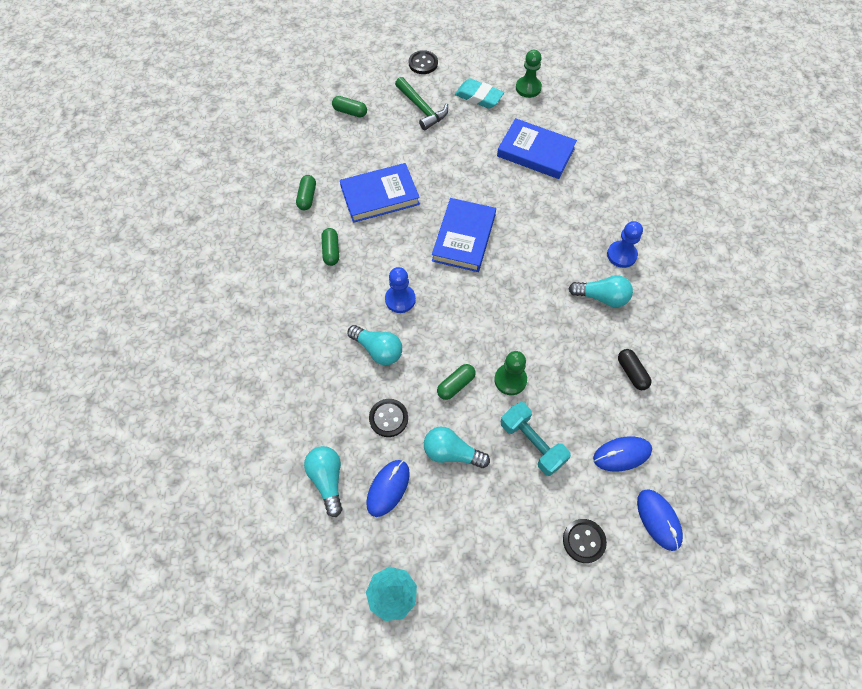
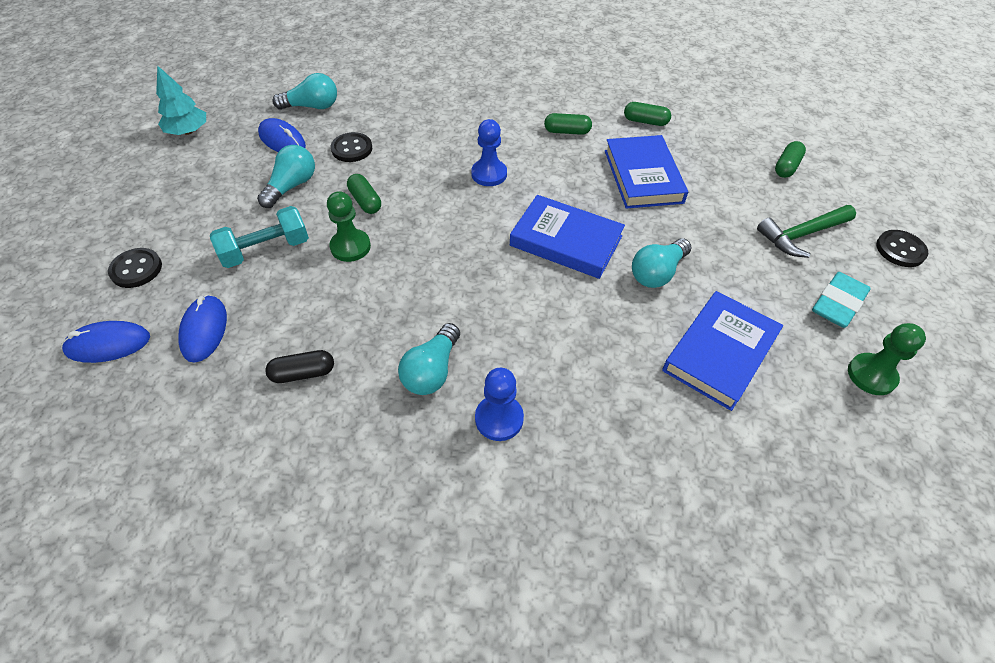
camera: 100 degrees right, 10 degrees down
(378, 350) = (431, 151): turquoise light bulb -> turquoise light bulb (657, 273)

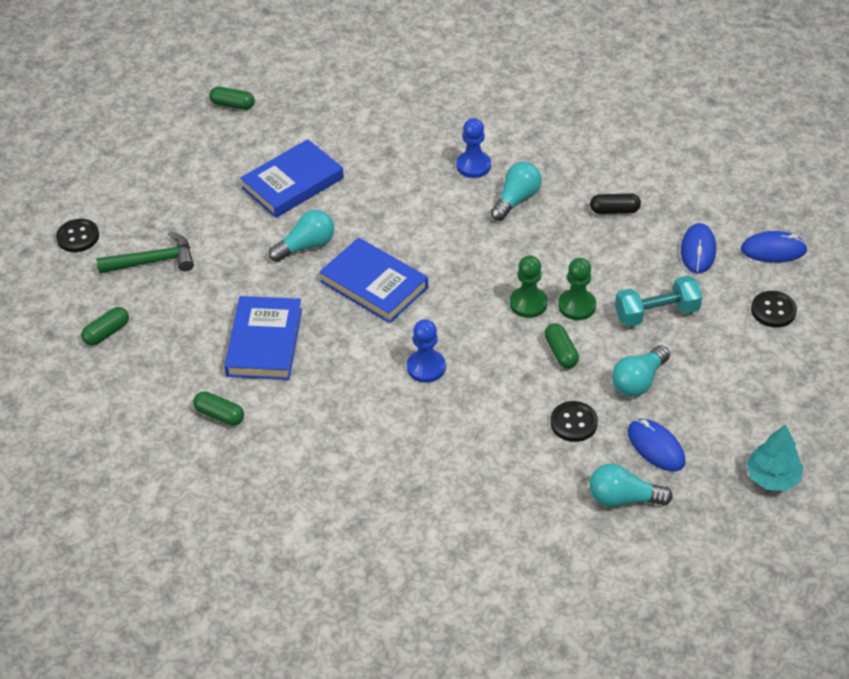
camera: 165 degrees left, 5 degrees down
(567, 131) = (319, 413): green capsule -> green capsule (233, 105)
(837, 304) = (173, 203): turquoise eraser -> none
(871, 375) = (192, 156): green pawn -> green pawn (528, 303)

